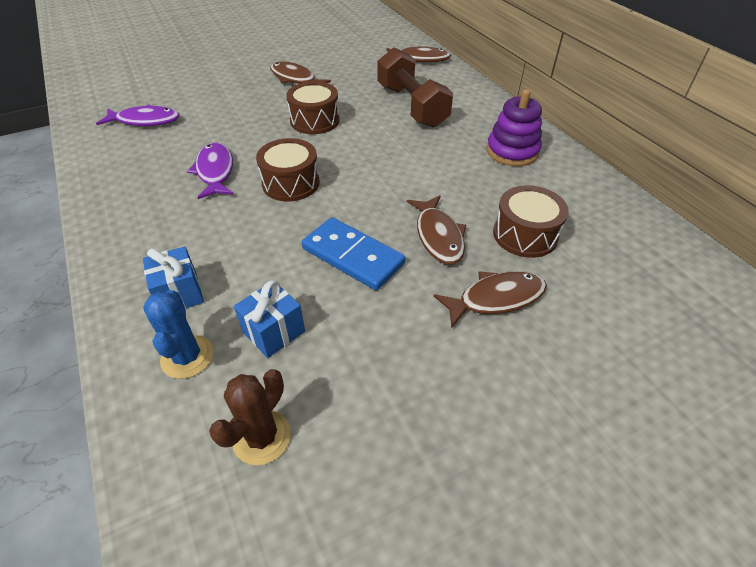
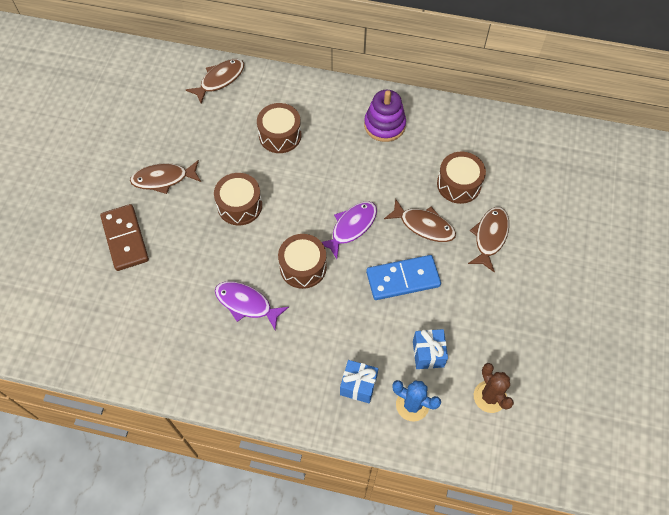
camera: 50 degrees left, 15 degrees up
(145, 121) = (125, 316): purple fish -> purple fish (351, 227)
(219, 89) = (125, 239): none -> brown domino
(412, 106) = (280, 135): brown dumbbell -> brown drum

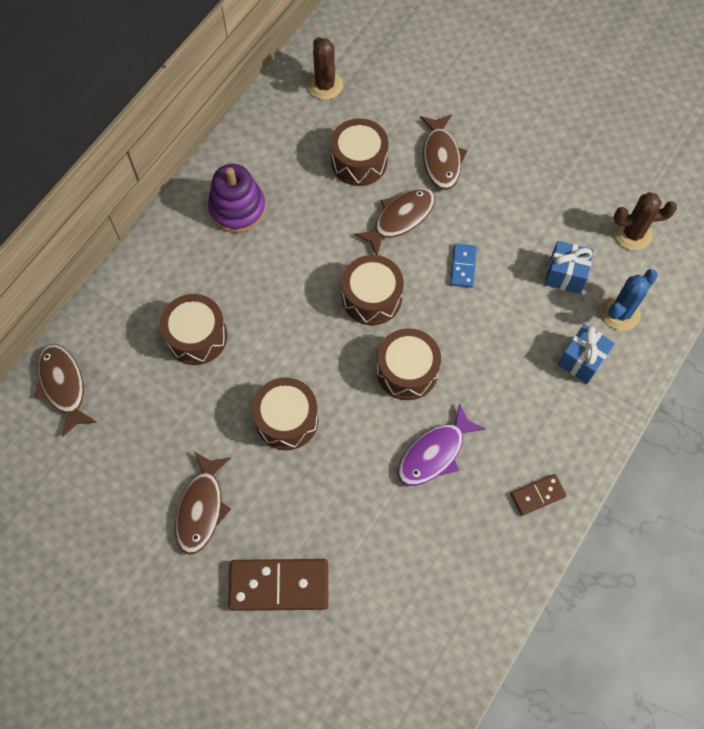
camera: 70 degrees left, 5 degrees up
(237, 383) = (537, 495): none -> brown domino
(351, 227) = (372, 298): purple fish -> brown drum
(403, 279) = (463, 266): blue domino -> blue domino, size x0.53
(490, 237) = (441, 158): brown fish -> brown fish turned 135 degrees counterclockwise
(512, 143) = (325, 85): none -> brown cactus

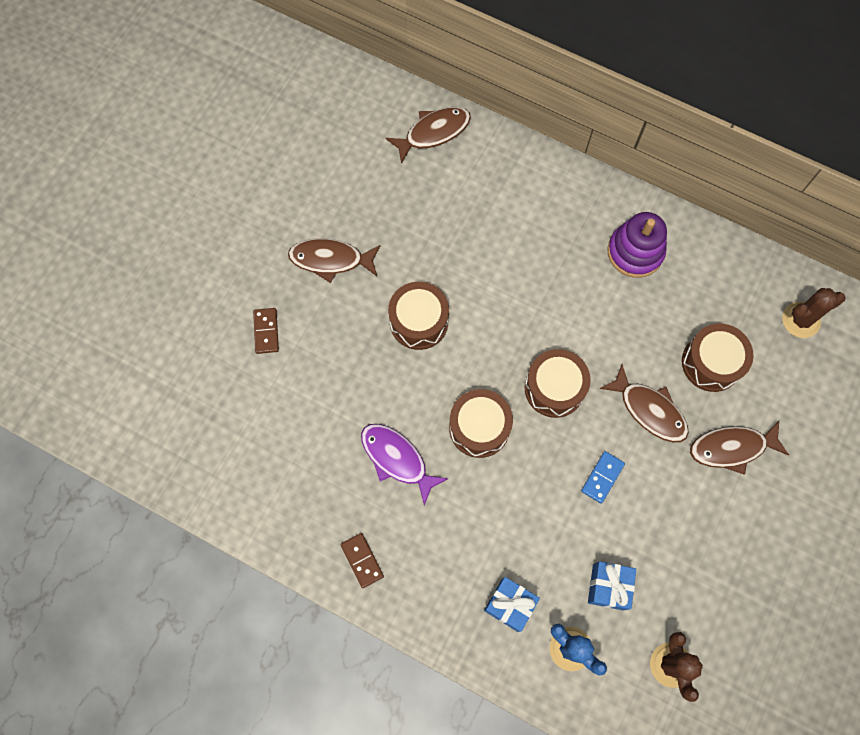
camera: 85 degrees right, 5 degrees up
(197, 336) = (493, 233): brown drum -> none
(279, 585) = (266, 331): brown domino -> brown domino, size x0.53
(463, 266) = (602, 477): blue domino -> blue domino turned 60 degrees counterclockwise

